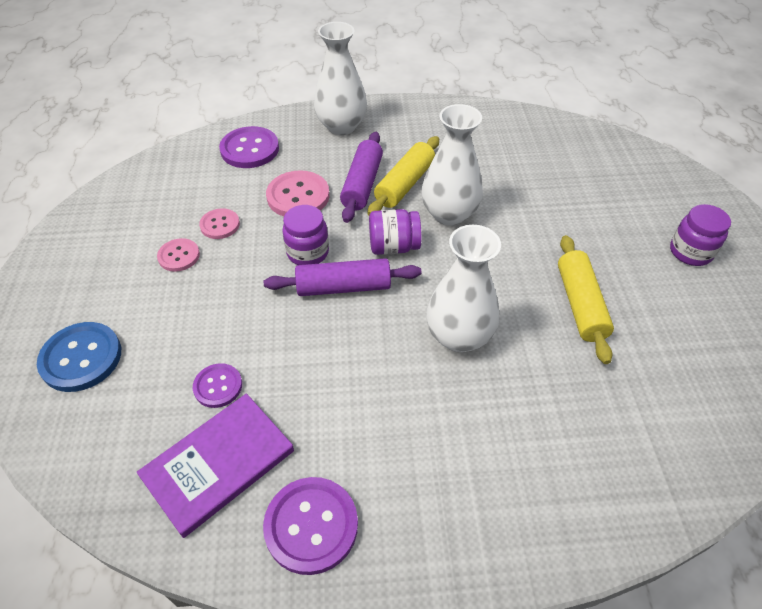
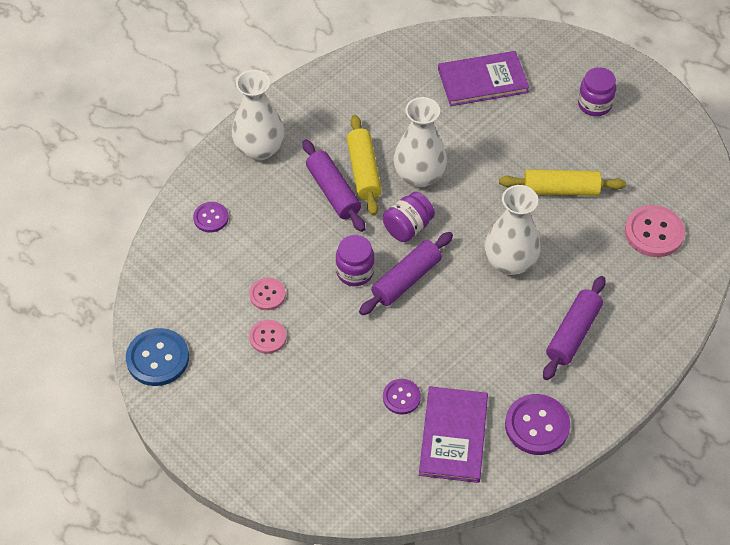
camera: 40 degrees left, 5 degrees up
(81, 358) = (293, 446): blue button -> blue button (158, 358)
(250, 149) = (211, 218): purple button -> purple button, size x0.60
(298, 196) = (297, 233): pink button -> pink button (654, 232)
(455, 454) = (573, 333): none -> purple rolling pin
(580, 304) = (560, 190): yellow rolling pin -> yellow rolling pin turned 45 degrees counterclockwise
(587, 176) = (483, 81): none -> purple book

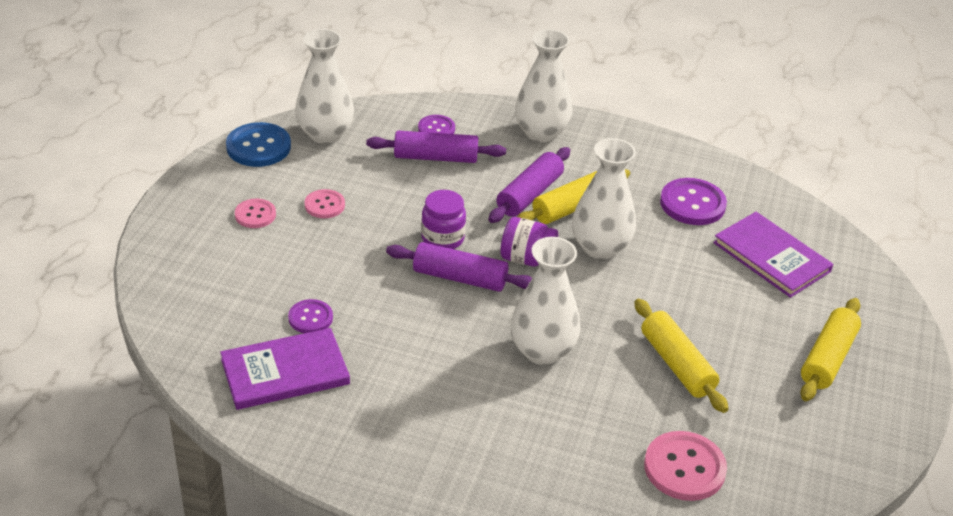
camera: 60 degrees right, 15 degrees down
(169, 301) = (325, 134): none -> white vase
(267, 295) = (374, 190): pink button -> pink button (255, 215)
(537, 425) = (337, 437): purple button -> purple button (692, 204)
(573, 333) = (482, 433): purple rolling pin -> purple rolling pin (435, 157)
(594, 104) = (827, 358): purple jar -> yellow rolling pin

